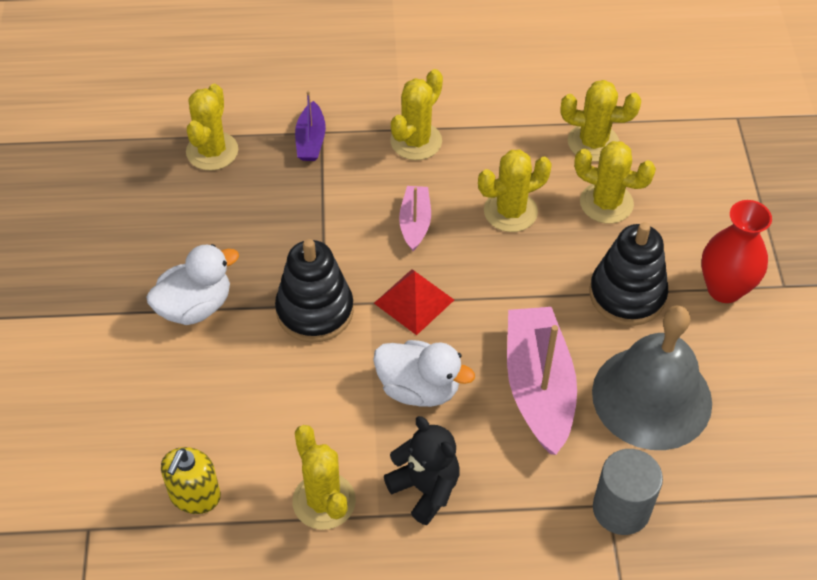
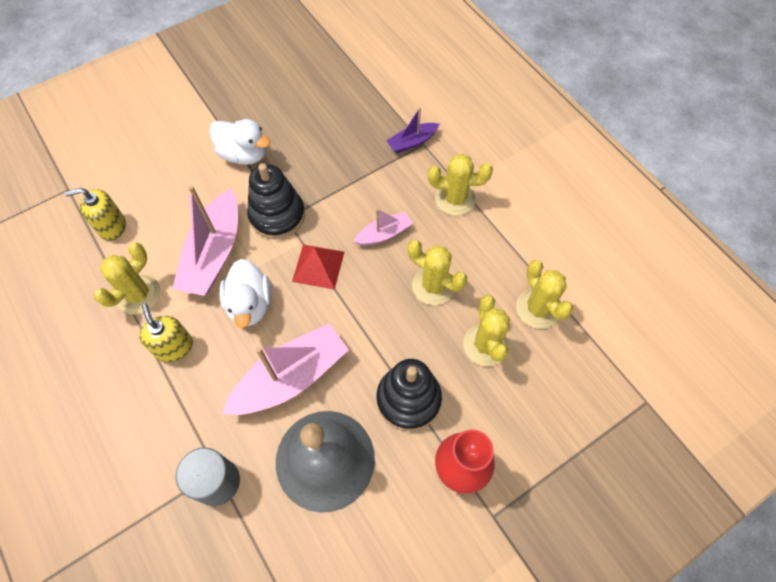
camera: 60 degrees right, 10 degrees up
(212, 151) = (366, 99): yellow cactus -> none
(321, 397) = (214, 253): none -> pink boat
(425, 489) = (174, 347): black teddy bear -> yellow soap dispenser

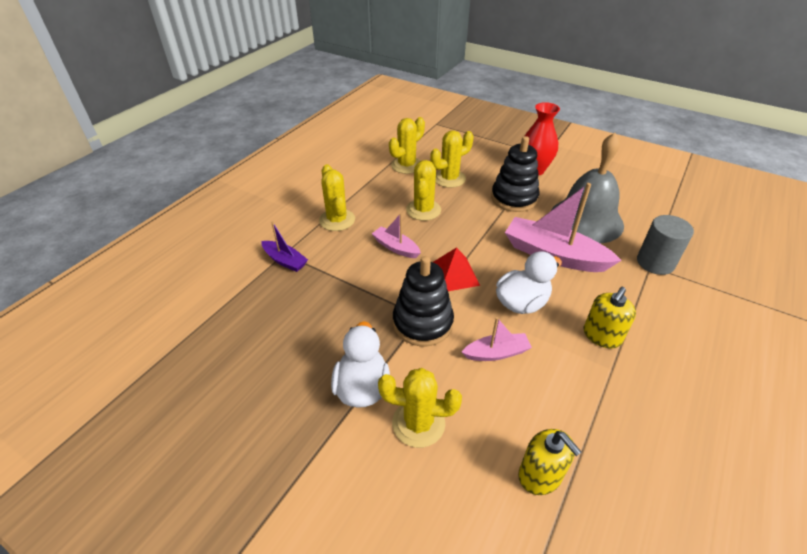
camera: 115 degrees left, 20 degrees down
(138, 294) = (586, 393): yellow cactus -> yellow cactus (418, 423)
(214, 253) = (496, 353): pink boat -> pink boat, size x0.52

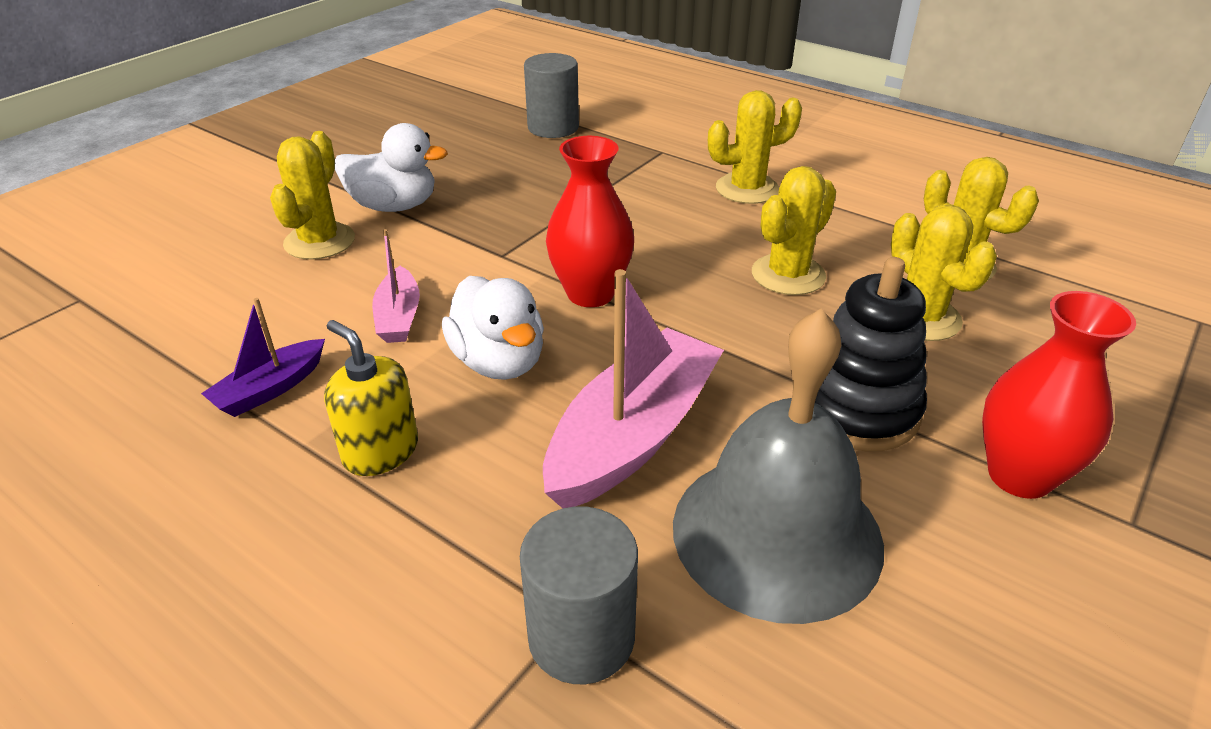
camera: 95 degrees right, 5 degrees down
(235, 311) = (553, 127): none -> grey cylinder
(285, 261) = (645, 152): purple boat -> purple boat (270, 389)
(396, 247) = (670, 240): pink boat -> none
(422, 323) = (486, 255): black stacking toy -> none
(423, 210) = (788, 275): yellow cactus -> yellow cactus turned 60 degrees counterclockwise
(454, 274) = (590, 293): red pyramid -> red vase
(540, 475) = (185, 325): yellow soap dispenser -> none

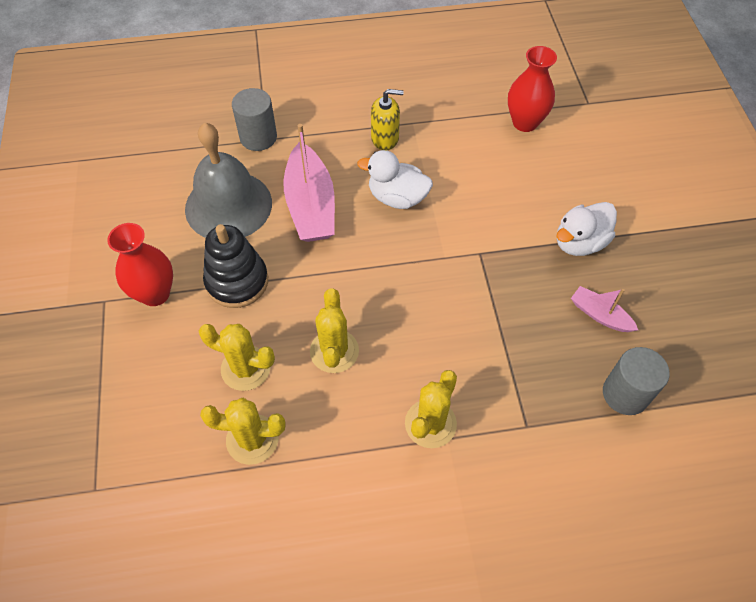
camera: 135 degrees right, 20 degrees up
(270, 389) = (455, 128): purple boat -> none
(319, 241) = (566, 195): yellow cactus -> none
(399, 317) = (465, 187): pink boat -> pink boat (600, 315)
(590, 293) = (409, 261): red vase -> red vase (525, 122)

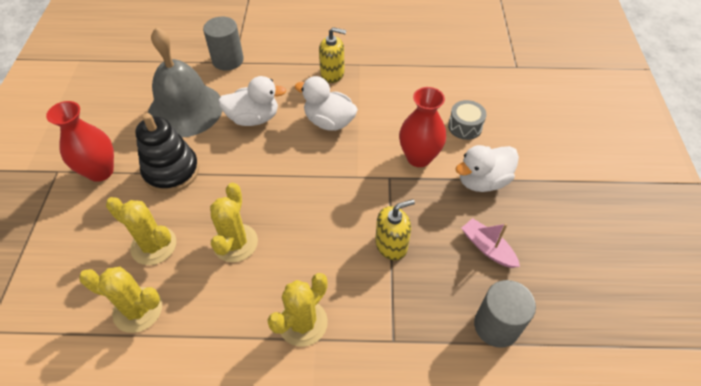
camera: 10 degrees right, 5 degrees down
(311, 205) = (253, 118): pink boat -> white duck
(500, 327) = (391, 245): none -> yellow soap dispenser
(525, 122) = (456, 75): red vase -> red vase (419, 157)
(547, 183) = (465, 127): none -> grey drum

